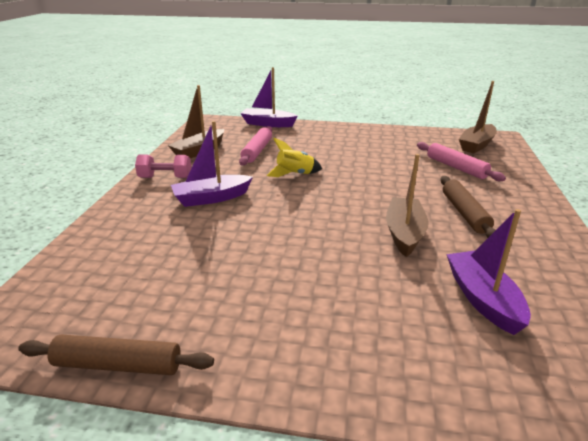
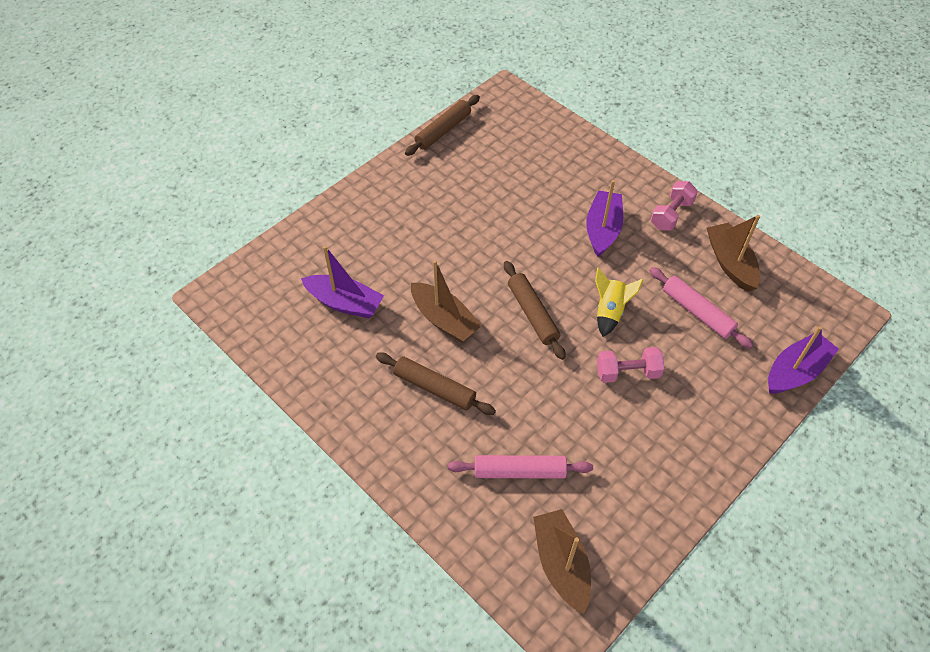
camera: 125 degrees right, 25 degrees up
(336, 158) = (627, 372): none -> pink dumbbell
(338, 199) = (532, 314): none -> brown rolling pin

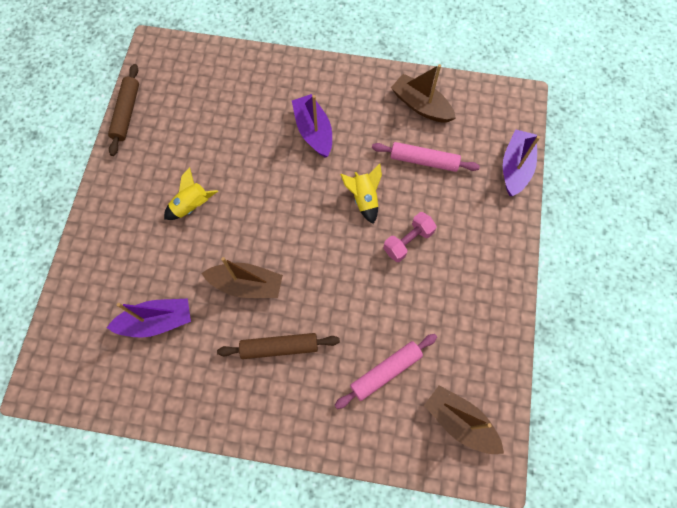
camera: 35 degrees left, 15 degrees up
(444, 230) = (191, 206): none -> yellow rocket
(532, 314) = (309, 236): brown rolling pin -> none
(671, 214) = (355, 88): pink dumbbell -> none

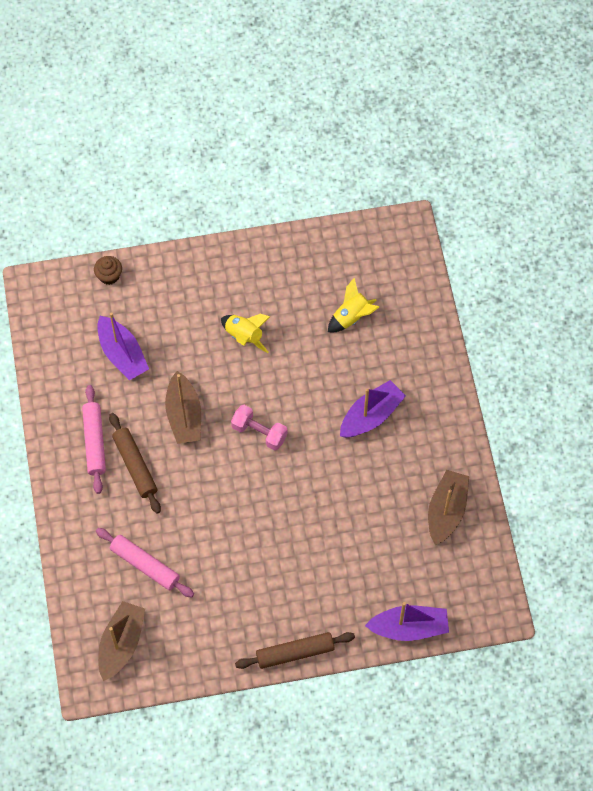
camera: 70 degrees right, 5 degrees down
(67, 306) = (109, 276): none -> brown cupcake
(127, 113) = (320, 236): brown rolling pin -> brown rolling pin (295, 653)
(364, 198) = (313, 489): yellow rocket -> yellow rocket (352, 317)
(408, 241) = (282, 545): pink dumbbell -> pink dumbbell (259, 432)
(424, 161) = (380, 534): pink rolling pin -> pink rolling pin (94, 442)

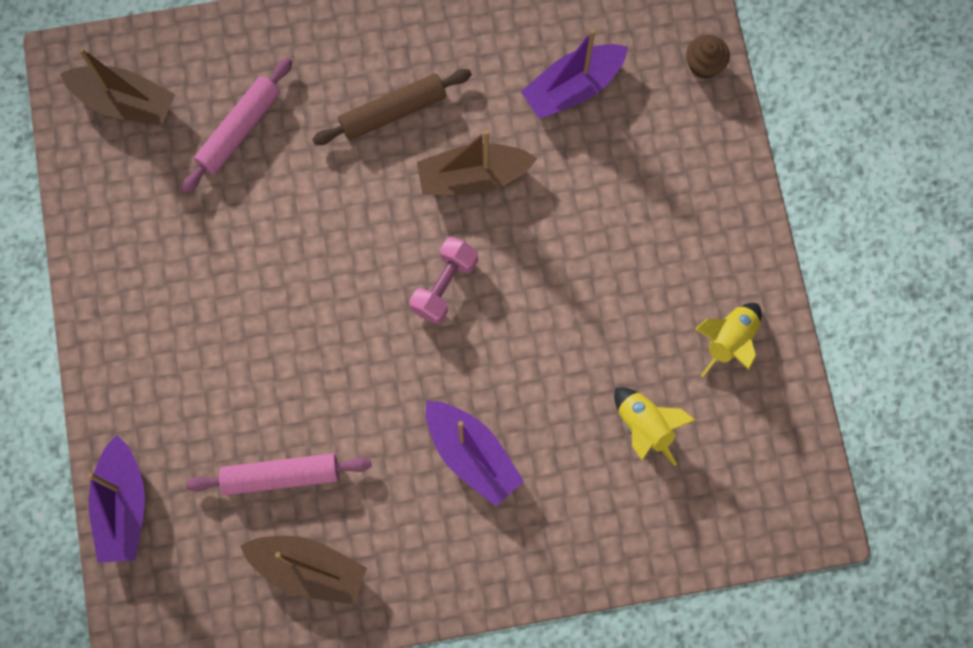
camera: 90 degrees right, 10 degrees up
(94, 442) = (431, 55): pink rolling pin -> pink rolling pin (281, 476)
(244, 336) = (606, 262): yellow rocket -> yellow rocket (729, 341)
(295, 653) = (95, 339): brown rolling pin -> none

